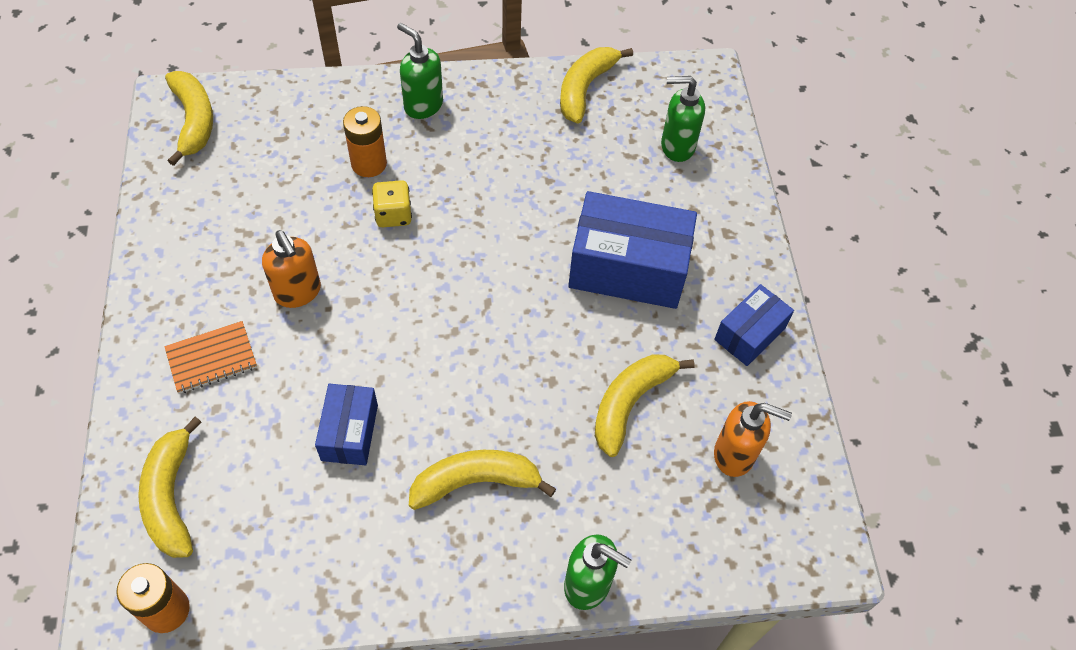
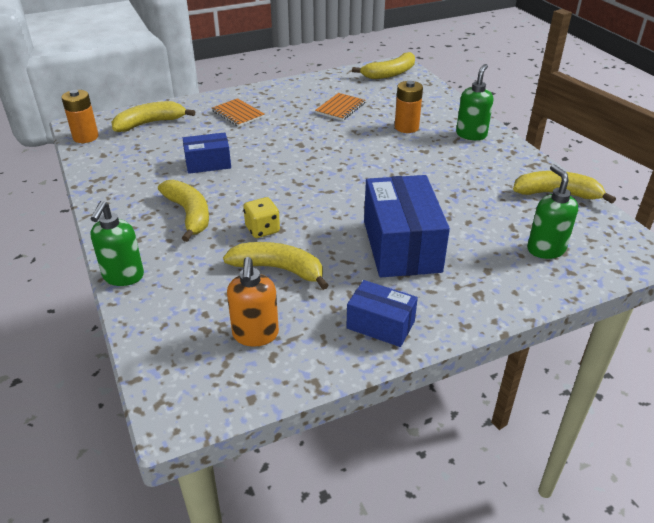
camera: 75 degrees right, 20 degrees down
(270, 219) = (340, 108): none -> orange notebook
(298, 292) = (295, 127): orange soap dispenser -> none
(393, 215) = (374, 143): yellow dice -> yellow dice (262, 229)

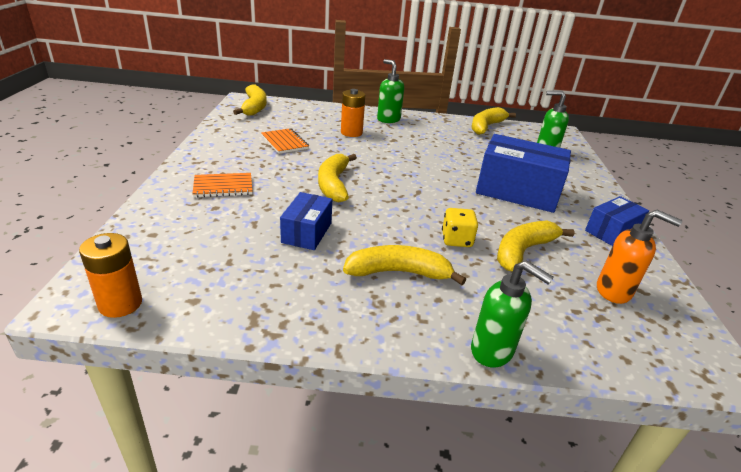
camera: 65 degrees left, 5 degrees down
(150, 123) = (160, 243): yellow banana -> yellow banana (333, 184)

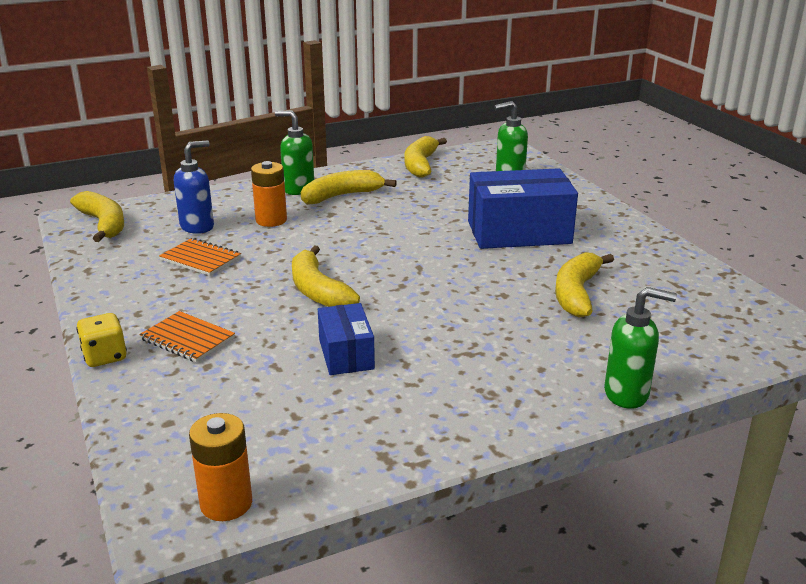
camera: 25 degrees left, 5 degrees down
(223, 186) = (187, 339): orange notebook -> orange notebook turned 75 degrees clockwise
(304, 123) = (197, 227): none -> blue soap dispenser
(398, 272) = (481, 358): yellow banana -> yellow banana (341, 196)
(456, 240) = (506, 305): yellow dice -> yellow dice (105, 356)
(611, 232) = (638, 245): blue box -> none
(614, 291) = (682, 302): orange soap dispenser -> none

